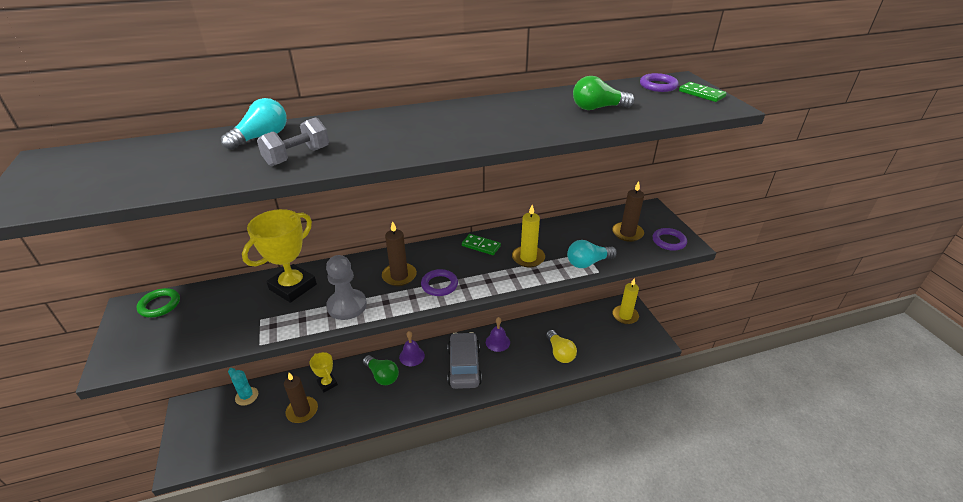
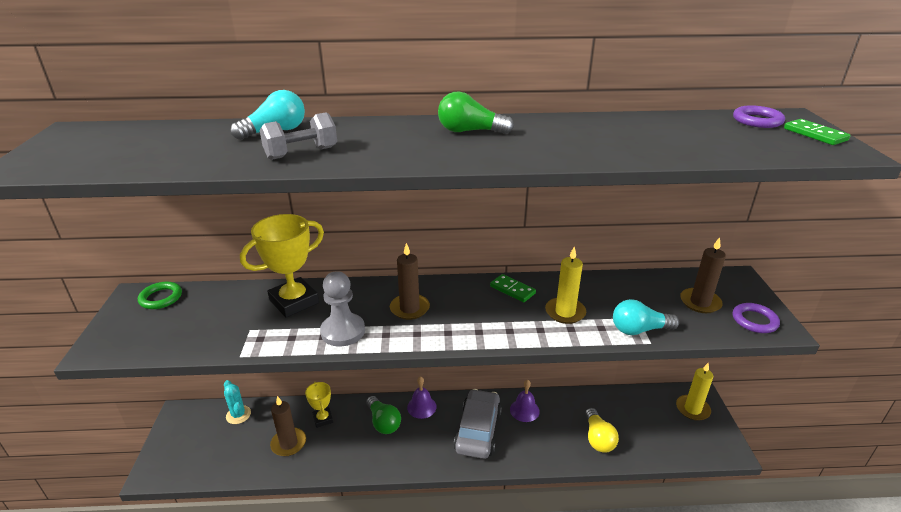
camera: 15 degrees right, 5 degrees down
(439, 285) = (451, 326): purple ring -> none
(597, 108) = (667, 138): green light bulb -> green light bulb (470, 131)

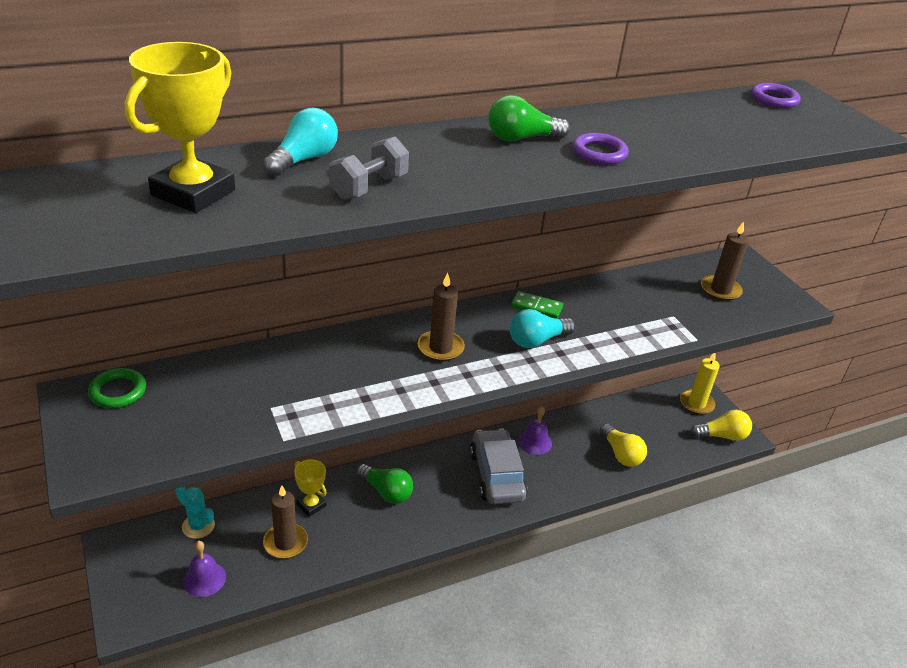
camera: 25 degrees left, 5 degrees up
(294, 301) = (299, 364): yellow trophy -> yellow trophy (193, 193)
(343, 331) = (384, 388): grey pawn -> none
(421, 407) = (421, 464): purple bell -> purple bell (204, 579)
(565, 312) = (603, 323): yellow candle -> none
(639, 330) = (681, 328): turquoise light bulb -> turquoise light bulb (537, 340)
(706, 444) = (722, 436): none -> yellow light bulb
(754, 320) = (774, 300): purple ring -> purple ring (599, 153)
(815, 134) = (830, 112): green domino -> none

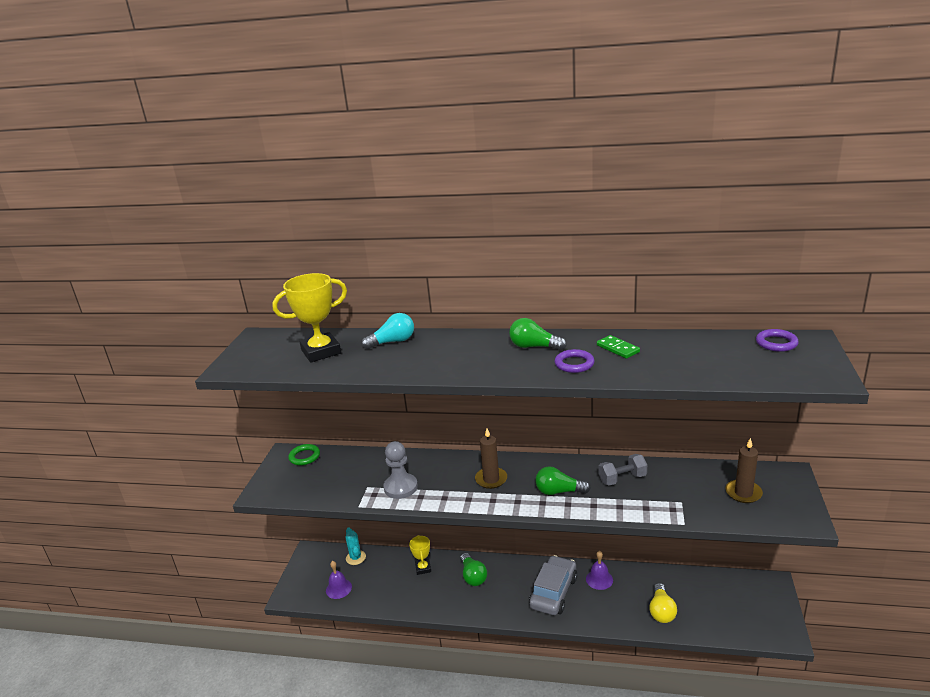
camera: 40 degrees right, 10 degrees down
(285, 542) = (393, 585): brown candle -> none
(324, 393) = (400, 487): none -> grey pawn
(369, 187) = (408, 363): grey dumbbell -> grey dumbbell (622, 479)
(536, 307) = (579, 470): green domino -> green domino (617, 348)
(537, 340) = (559, 491): turquoise light bulb -> green light bulb
(696, 404) = (761, 595): yellow candle -> none
(722, 436) = (765, 628): yellow light bulb -> none

